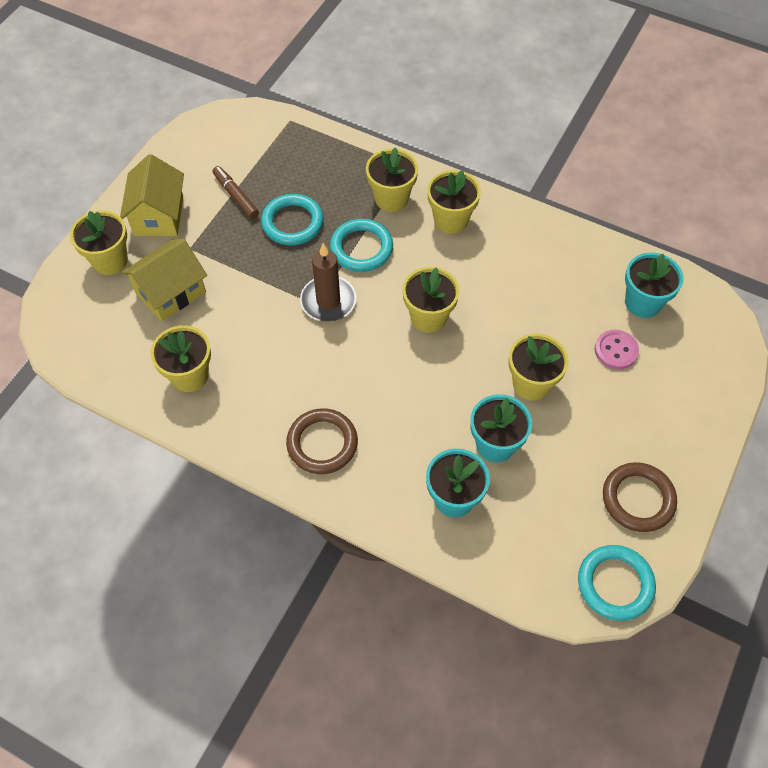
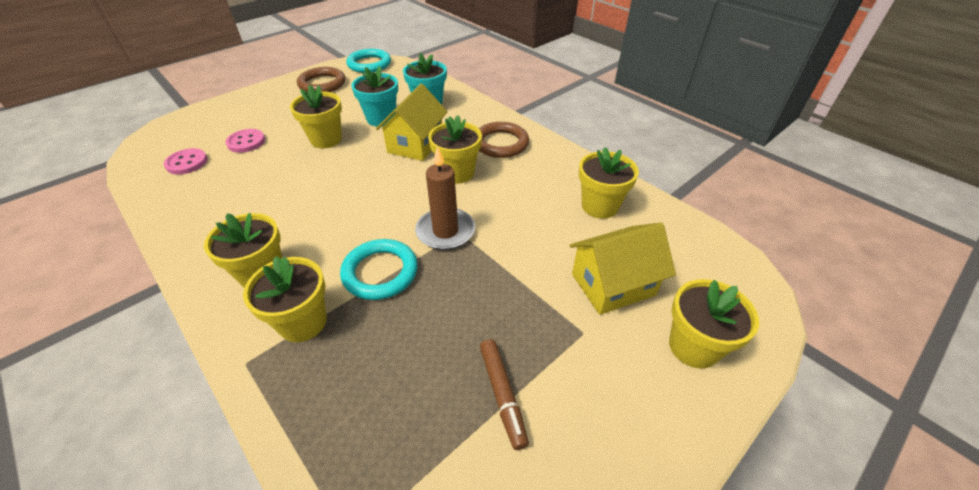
camera: 160 degrees left, 15 degrees down
(159, 216) = (624, 398): yellow house -> yellow house (415, 144)
(292, 223) = (441, 327): turquoise ring -> none
(428, 317) = (363, 196): yellow flower pot -> yellow flower pot (457, 173)
(643, 302) = (187, 163): turquoise flower pot -> pink button

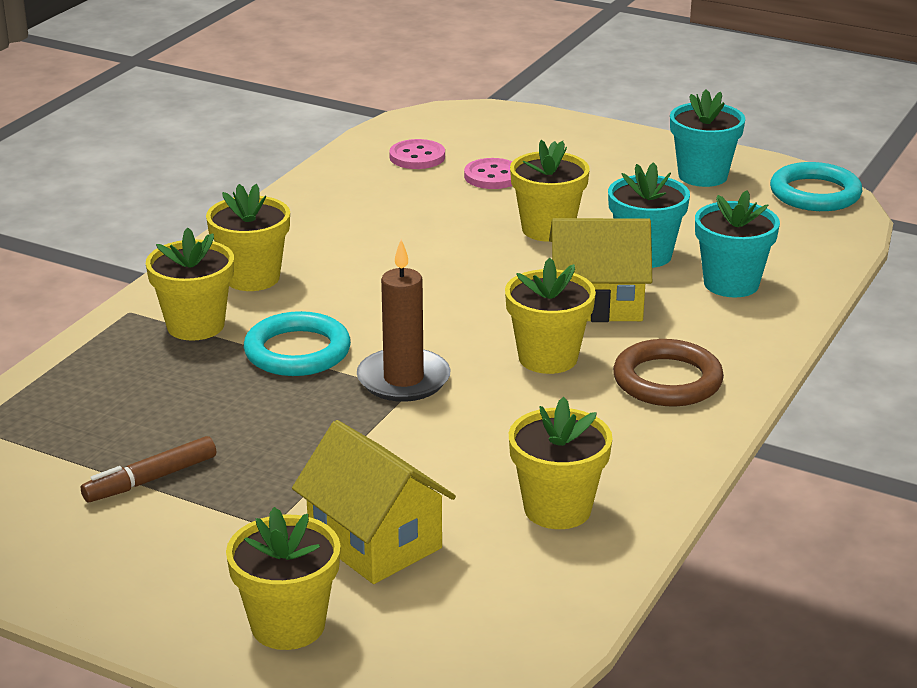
camera: 70 degrees right, 15 degrees down
(322, 84) = (702, 176): brown ring -> turquoise flower pot

